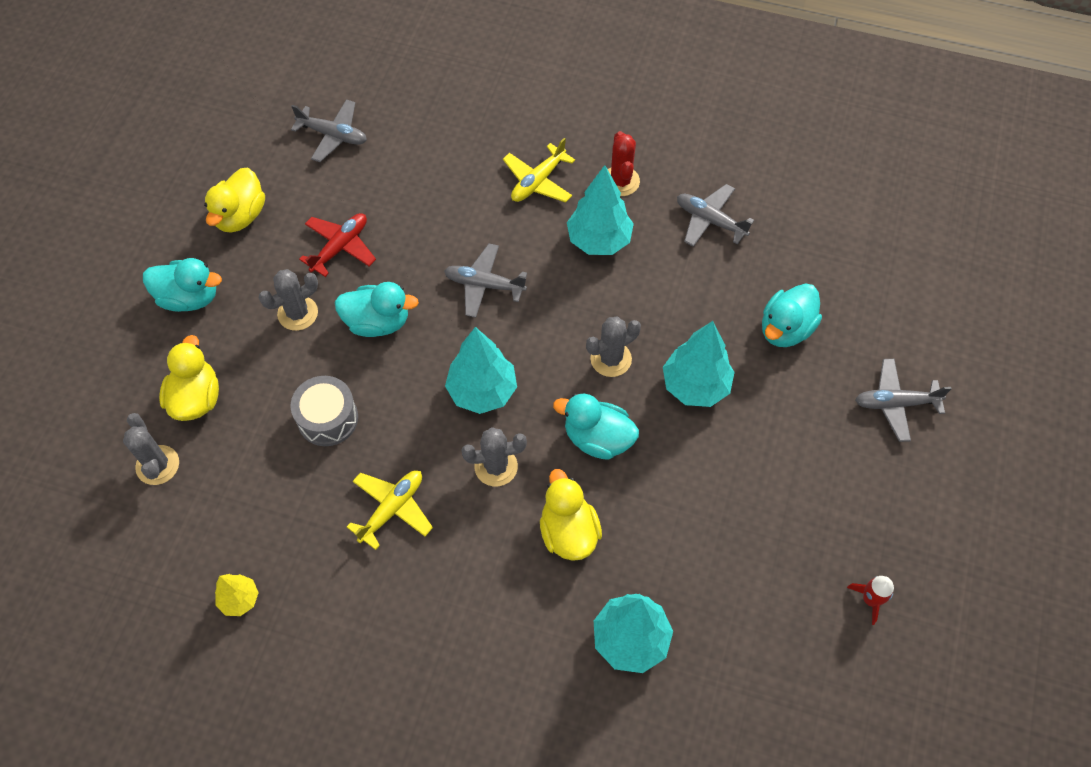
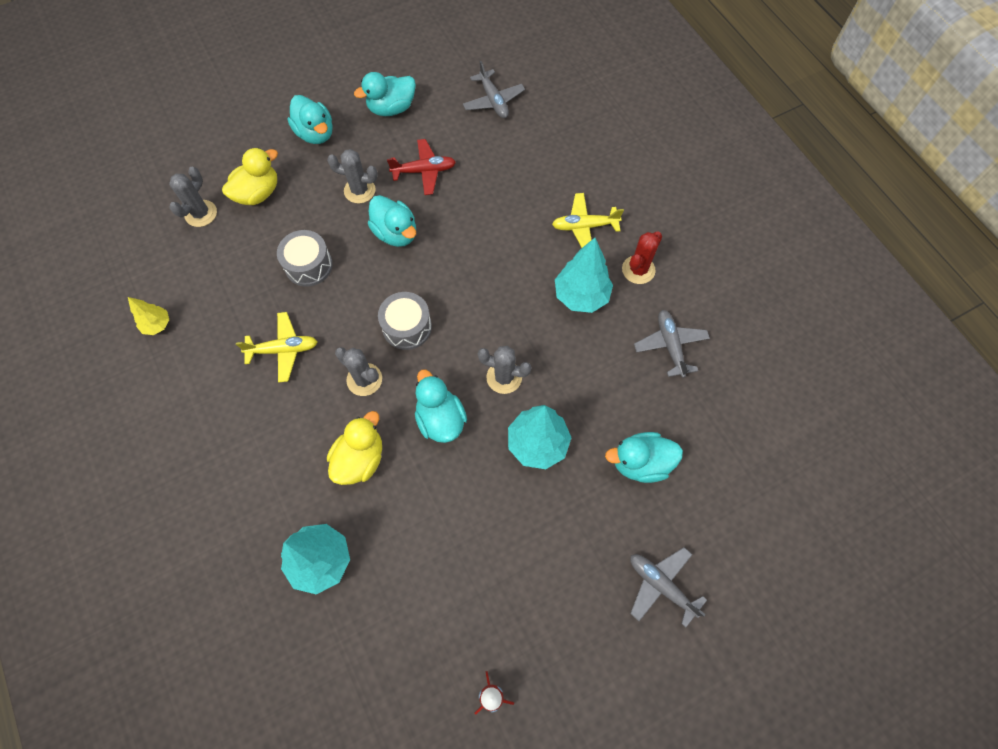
camera: 45 degrees right, 5 degrees up
(240, 216) = (391, 108): yellow duck -> turquoise duck
(482, 391) = (407, 327): turquoise tree -> grey drum
(484, 285) = (480, 263): grey plane -> none

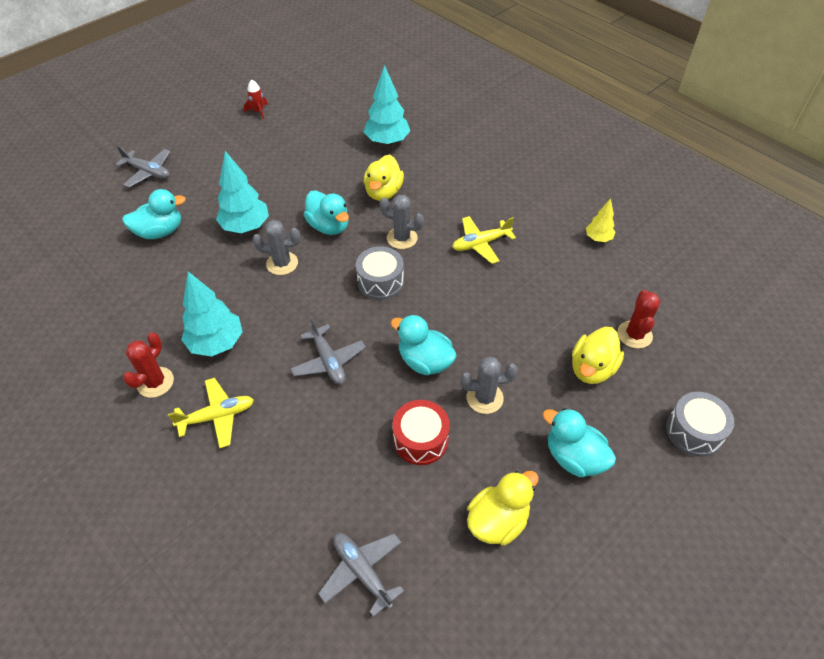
camera: 165 degrees right, 15 degrees down
(201, 213) = (634, 335): grey cactus -> red cactus
(308, 265) = (497, 312): grey drum -> grey drum (694, 431)
(391, 108) = (497, 520): turquoise duck -> yellow duck
(424, 171) = (420, 440): red plane -> red drum
(670, 345) = (127, 319): grey plane -> grey plane (328, 361)

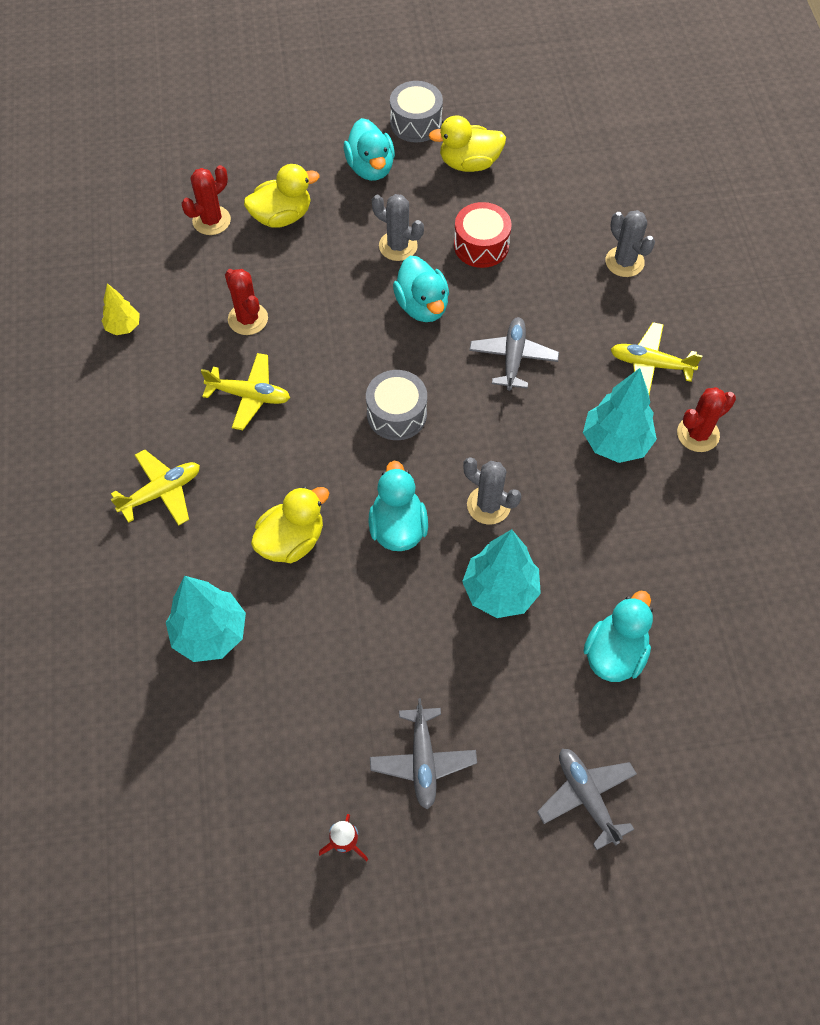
camera: 145 degrees left, 10 degrees up
(160, 232) = (615, 653): turquoise duck -> turquoise duck turned 105 degrees clockwise
(362, 572) = (594, 187): grey plane -> grey plane (423, 761)
(402, 238) = (327, 456): grey cactus -> grey cactus (624, 262)
(475, 178) = (161, 492): none -> yellow plane
(531, 284) = (248, 319): none -> red cactus
(694, 431) = (259, 133): grey drum -> grey drum (416, 123)

